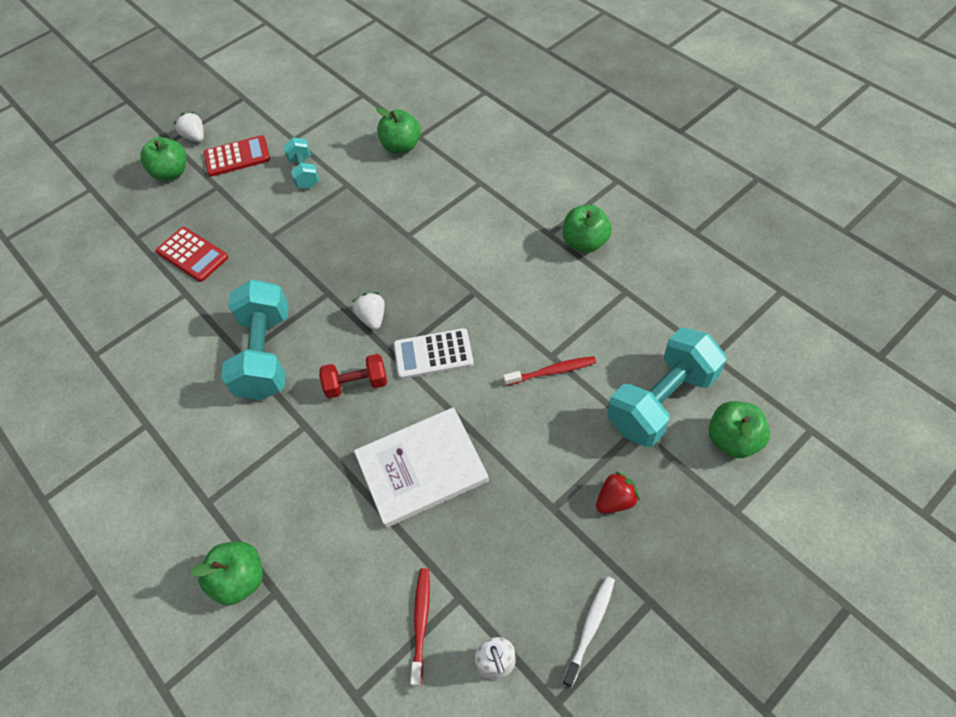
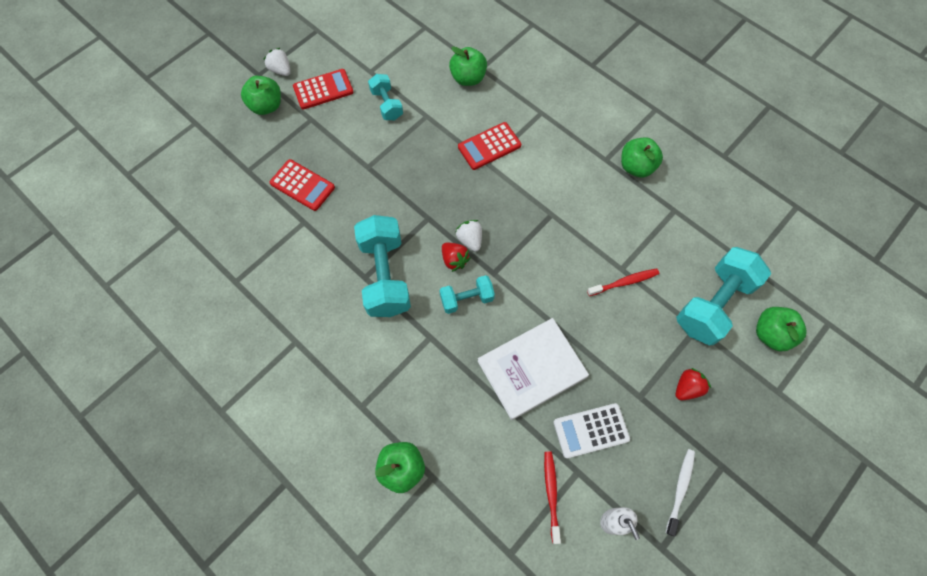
camera: 10 degrees left, 10 degrees up
(350, 339) = (454, 260): none -> red strawberry
(356, 384) = (466, 299): red dumbbell -> turquoise dumbbell
(413, 217) = (489, 146): none -> red calculator
(433, 354) = (526, 270): white calculator -> white calculator (591, 430)

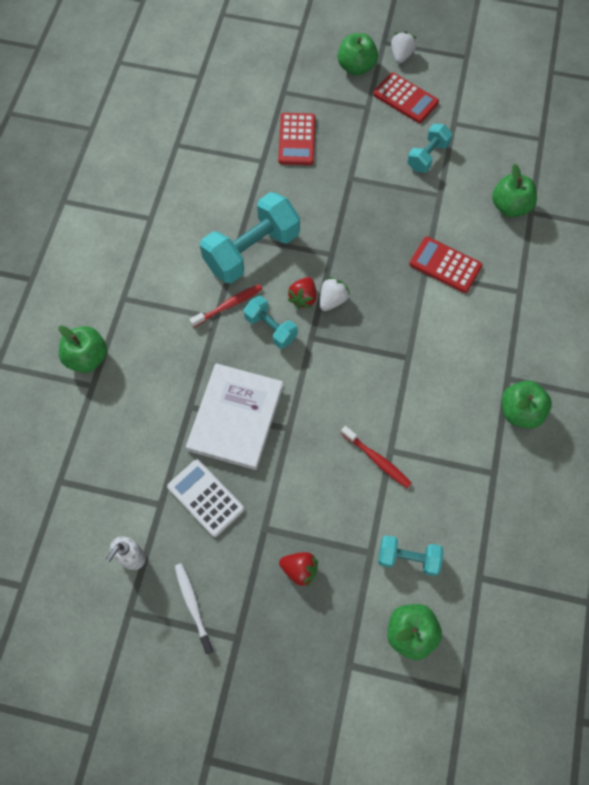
camera: 60 degrees right, 0 degrees up
(531, 369) = (236, 417): white book -> white book turned 75 degrees clockwise
(551, 494) = (128, 490): red toothbrush -> red toothbrush (228, 305)
(680, 489) = (193, 605): white toothbrush -> white toothbrush turned 105 degrees counterclockwise
(713, 304) = (408, 558): turquoise dumbbell -> turquoise dumbbell, size x0.55

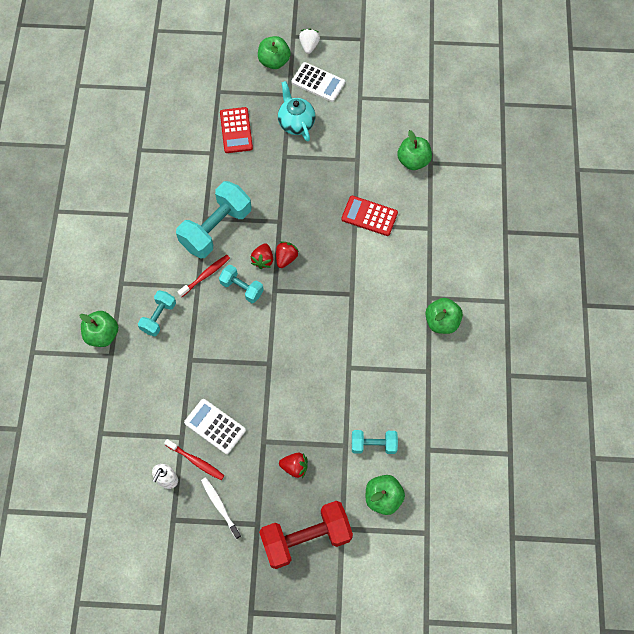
camera: 10 degrees left, 0 degrees up
(236, 417) = (227, 362): white book -> none
(299, 669) = (306, 538): none -> red dumbbell
(332, 300) = (286, 258): white strawberry -> red strawberry
(371, 141) = (296, 123): none -> turquoise teapot
(377, 460) = (339, 376): red toothbrush -> red toothbrush (196, 461)
(405, 98) = (318, 82): red calculator -> white calculator
(427, 156) = (343, 129): turquoise dumbbell -> turquoise dumbbell (158, 317)

